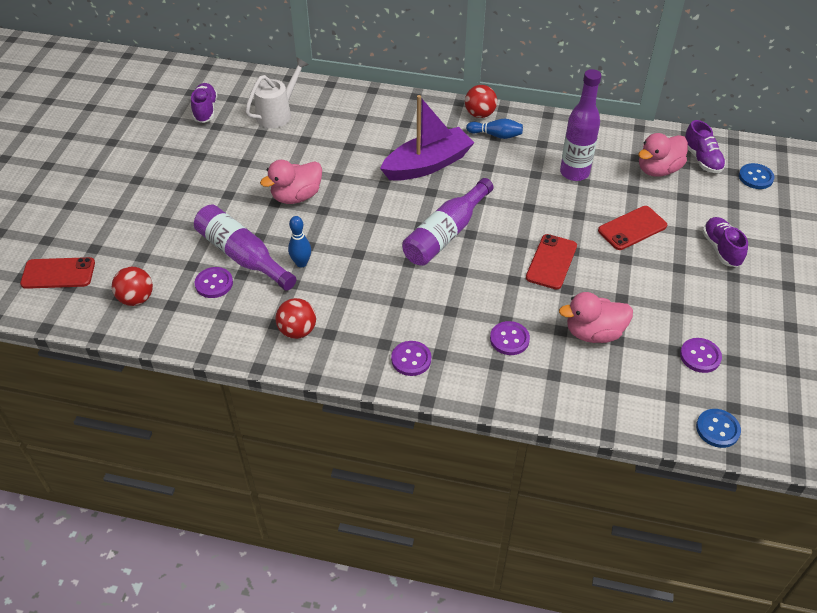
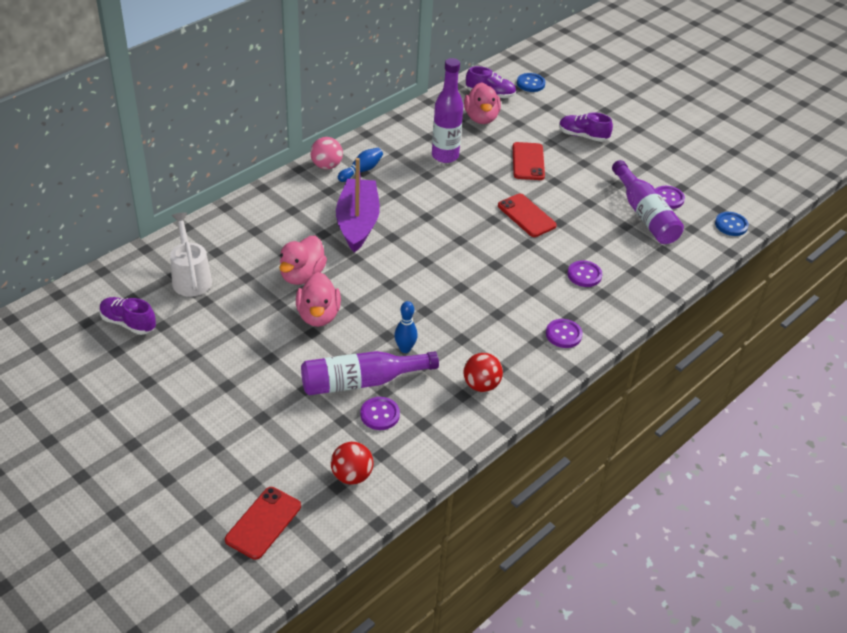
camera: 60 degrees left, 5 degrees down
(446, 234) = (448, 252): purple bottle -> purple bottle (645, 214)
(480, 114) = (326, 166): red ball -> pink ball
(593, 333) = (611, 232): pink duck -> pink duck (302, 275)

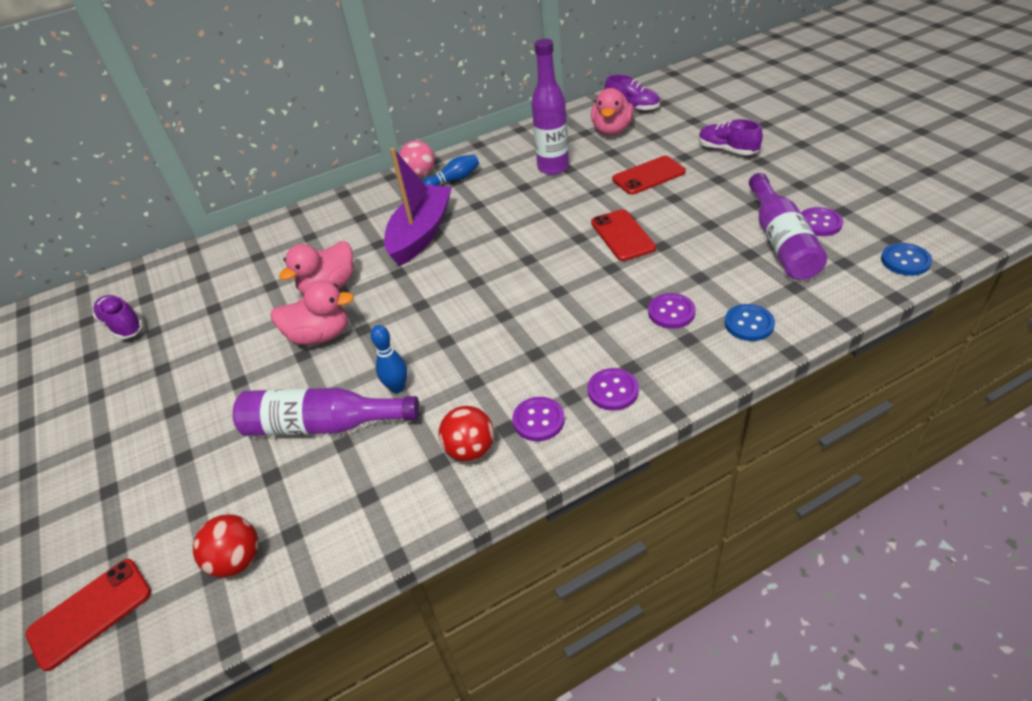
camera: 25 degrees right, 0 degrees up
(191, 278) = (215, 281): white watering can -> none
(318, 315) = (320, 335): pink duck -> pink duck turned 105 degrees counterclockwise
(380, 414) = (320, 474): purple button -> purple button (538, 420)
(528, 161) = (648, 176): red phone -> red phone turned 45 degrees clockwise
(530, 83) = (683, 97): blue button -> blue button (749, 324)

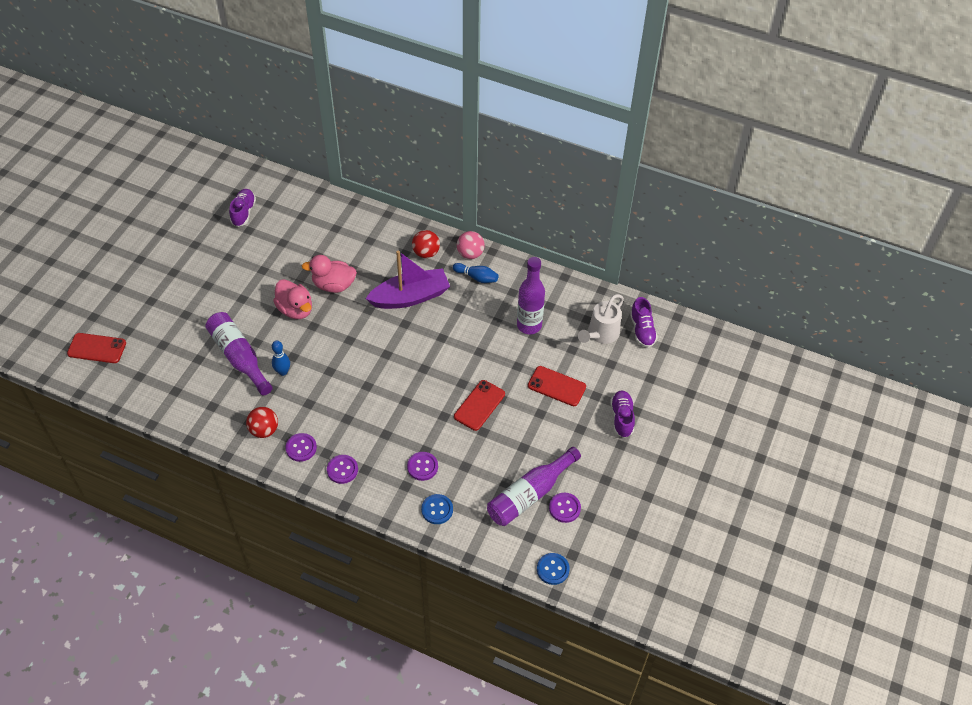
camera: 45 degrees right, 10 degrees up
(237, 560) = (150, 381): red ball -> red ball (426, 253)
(612, 130) = (600, 334): pink duck -> white watering can

